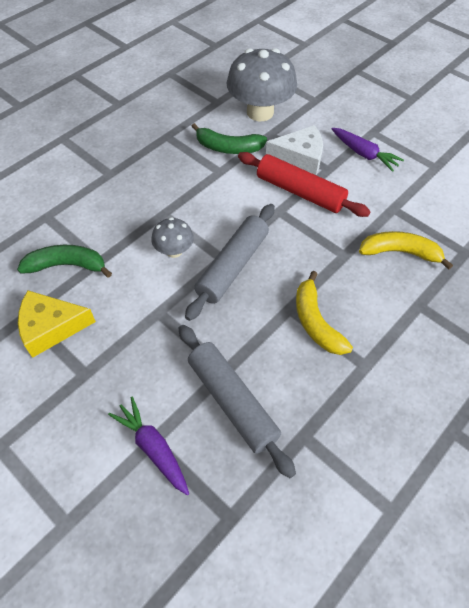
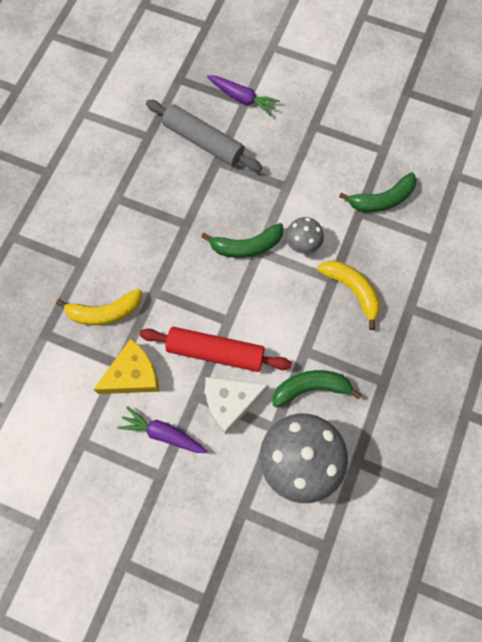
camera: 160 degrees right, 15 degrees up
(51, 327) = (358, 148): yellow cheese -> yellow cheese (133, 374)
(232, 266) = (246, 246): grey rolling pin -> green banana
(315, 322) = (162, 219): yellow banana -> yellow banana (352, 290)

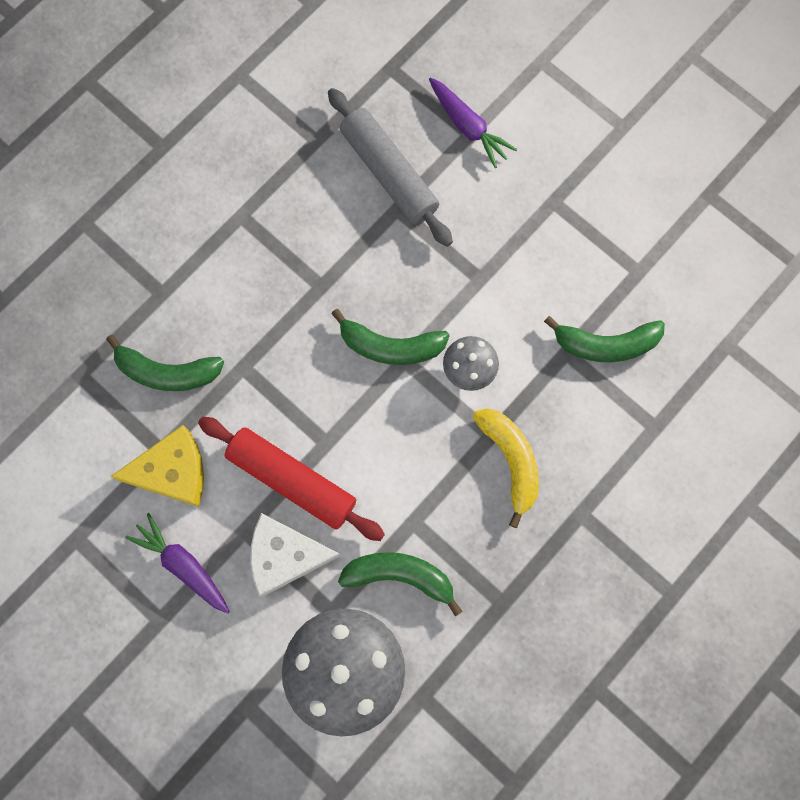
camera: 20 degrees right, 5 degrees up
(104, 312) = (167, 372): yellow banana -> green banana

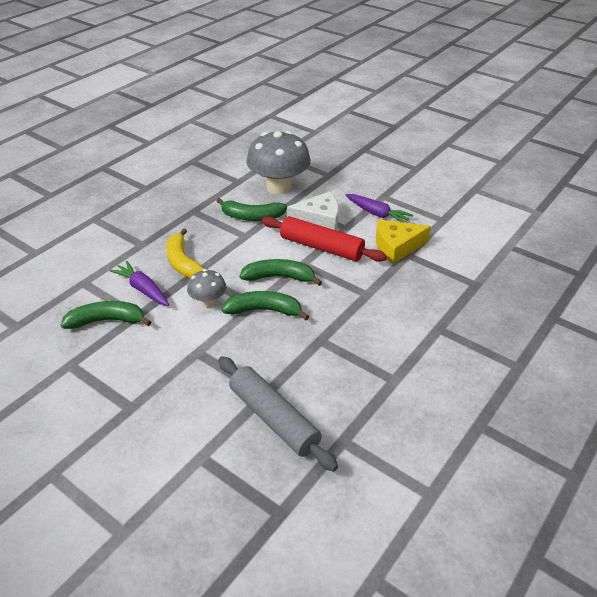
camera: 175 degrees right, 35 degrees down
(167, 372) = (417, 288): green banana -> green banana (279, 277)
(468, 127) = (202, 462): purple carrot -> purple carrot (143, 289)

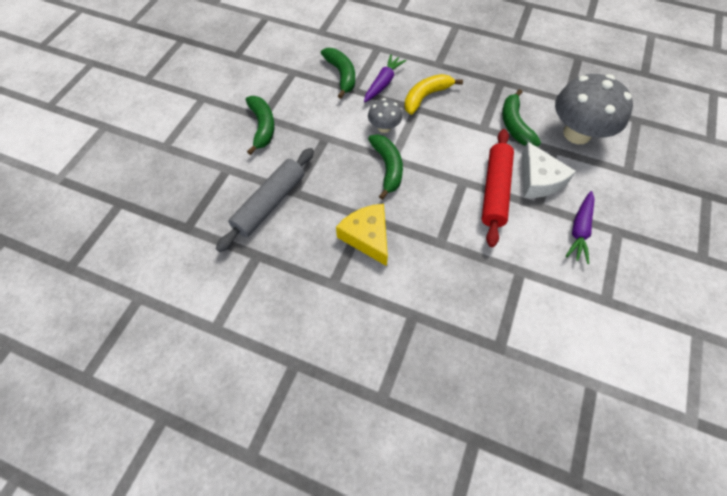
camera: 75 degrees right, 20 degrees up
(279, 277) = (435, 168): green banana -> green banana (262, 127)
(396, 247) = (528, 258): yellow cheese -> yellow cheese (367, 237)

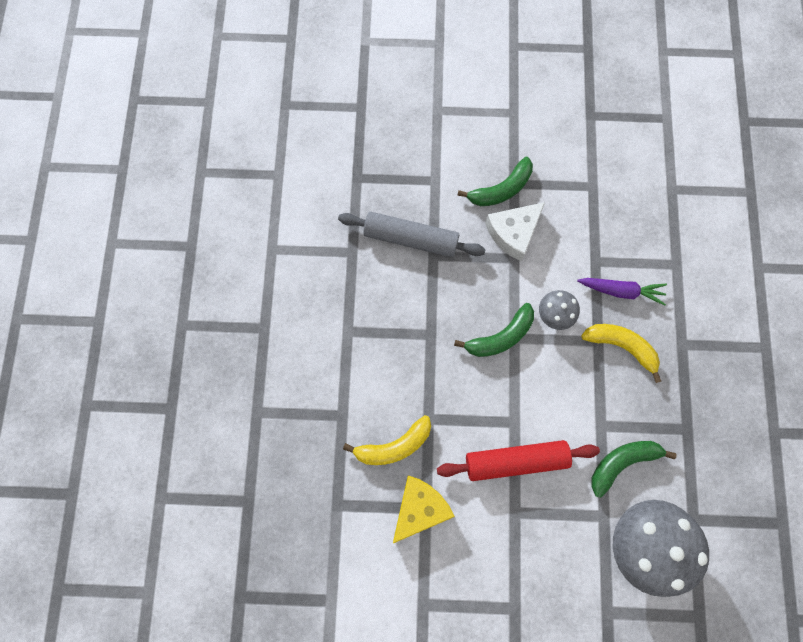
camera: 70 degrees right, 15 degrees up
(341, 75) = (612, 240): green banana -> none
(367, 237) = (408, 345): yellow cheese -> yellow cheese (419, 507)
(456, 278) = (394, 445): none -> yellow banana
(539, 180) = (551, 507): white cheese -> white cheese (513, 233)
(579, 230) = (499, 564): purple carrot -> none

